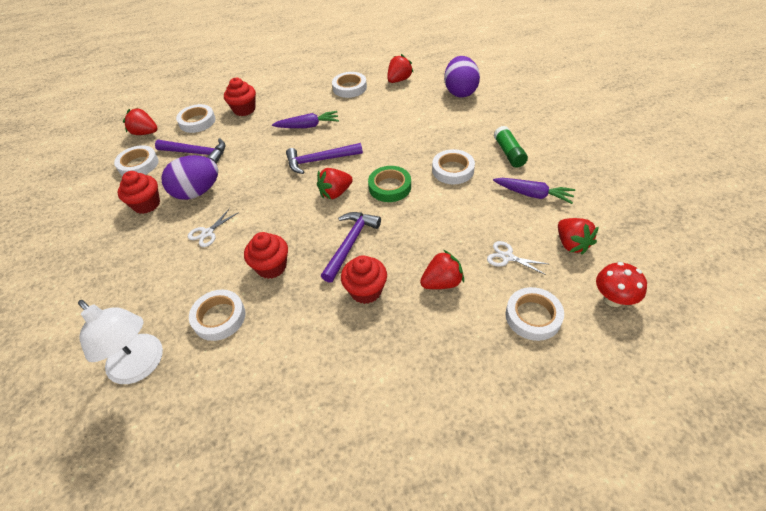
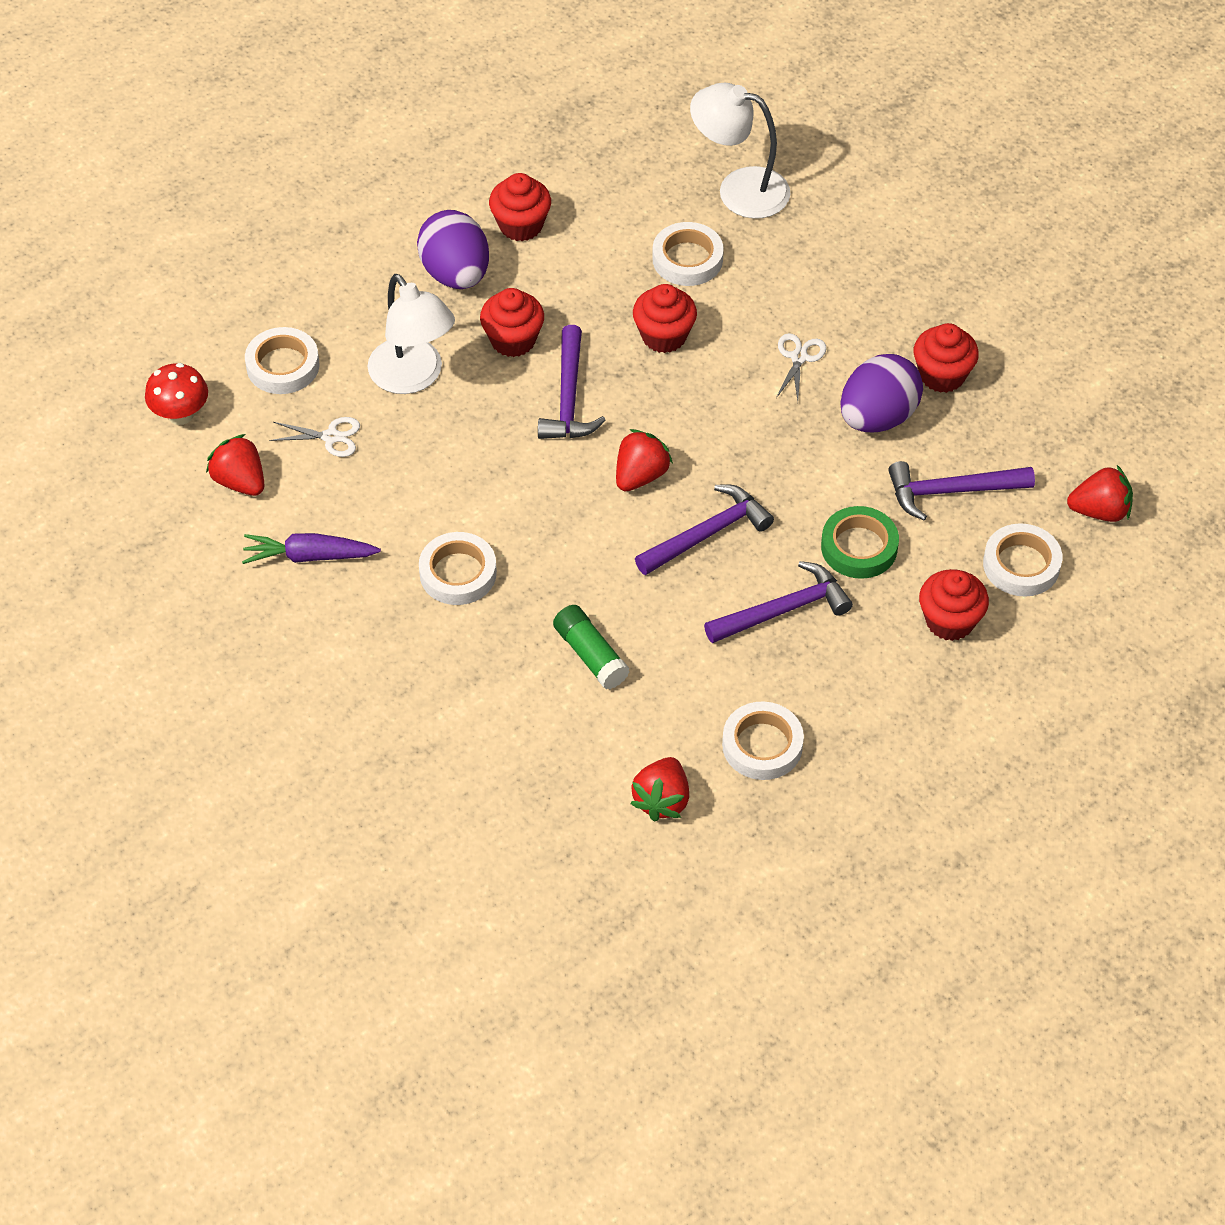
camera: 155 degrees right, 5 degrees up
(138, 164) = (1036, 441): white tape -> none
(308, 126) = (783, 610): purple carrot -> purple hammer
(314, 387) = (521, 225): none -> red cupcake
(390, 187) = (554, 510): green tape -> green tape (859, 547)
(442, 282) = (413, 377): red strawberry -> white lamp
(460, 92) = (508, 792): purple egg -> purple egg (456, 274)
(509, 153) = (366, 638): green glue stick -> green glue stick (590, 655)

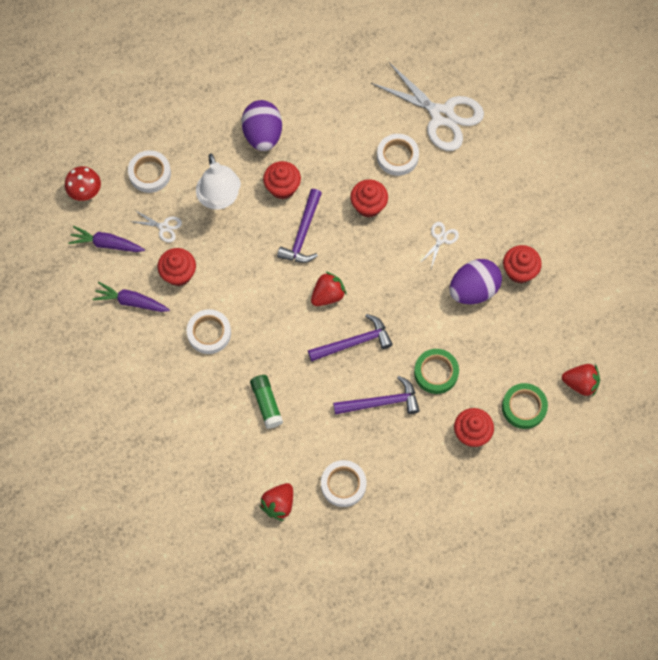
camera: 15 degrees right, 15 degrees up
(240, 481) = (106, 244): red strawberry -> purple carrot
(521, 225) = (309, 110): red cupcake -> red cupcake (178, 274)
(739, 189) = (442, 115): white lamp -> white scissors
(951, 491) = (500, 349): purple hammer -> none
(1021, 565) = (524, 407): white tape -> green tape

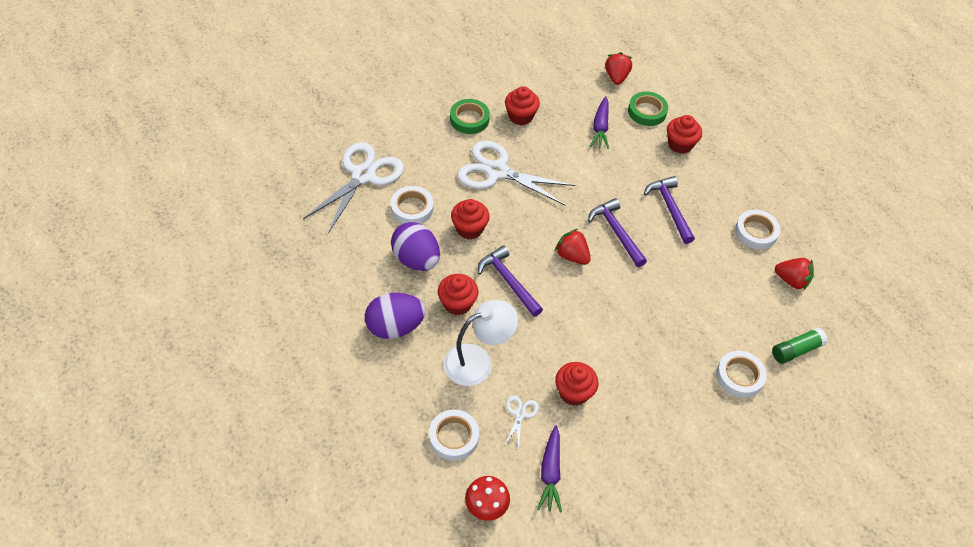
camera: 100 degrees left, 15 degrees down
(131, 301) = (616, 437): purple carrot -> purple carrot (600, 127)
(209, 333) = (635, 356): white tape -> white tape (739, 376)
(266, 404) = (697, 298): green glue stick -> green glue stick (796, 350)
(303, 234) = (508, 281): purple hammer -> purple hammer turned 135 degrees counterclockwise
(436, 372) = (631, 170): green tape -> green tape (469, 119)
(441, 239) = (497, 171): white scissors -> white scissors, size x2.31
(473, 290) = (545, 147): purple egg -> purple egg (416, 259)

